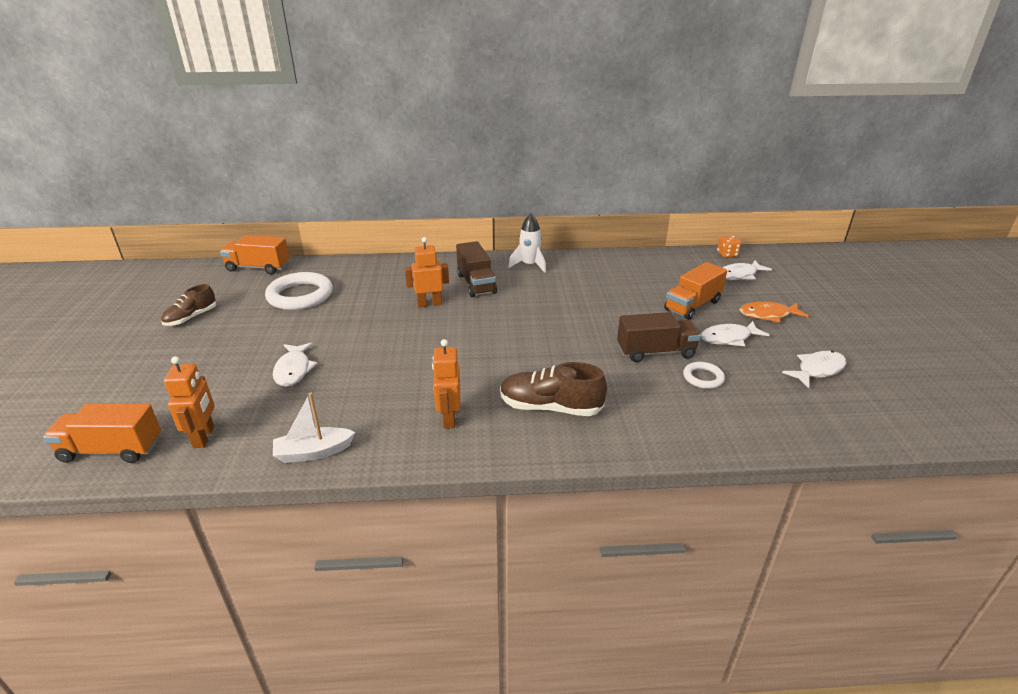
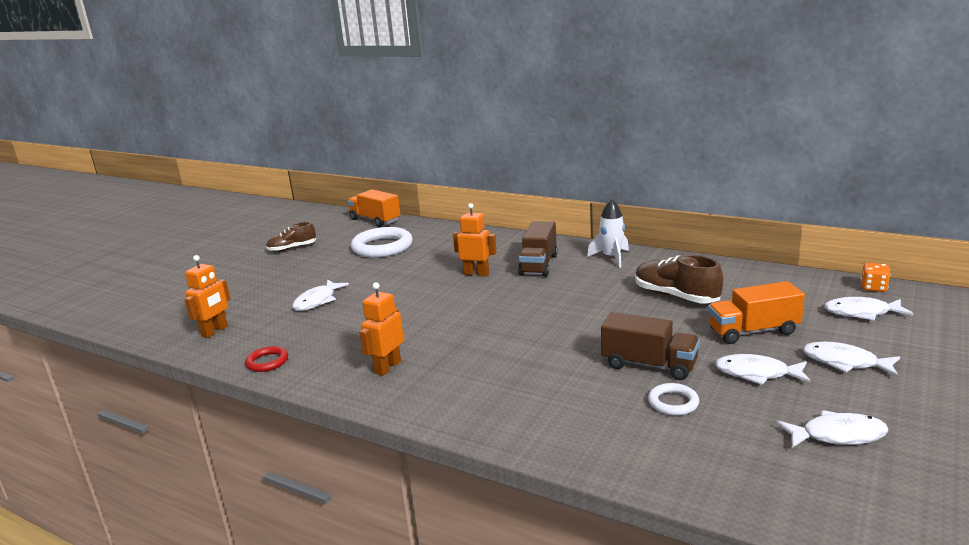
camera: 35 degrees right, 10 degrees down
(112, 450) = (159, 323): orange truck -> none
(313, 452) = (267, 362): white boat -> red ring
(550, 407) = (481, 384): brown shoe -> brown shoe (676, 296)
(768, 315) = (845, 362): orange fish -> white fish

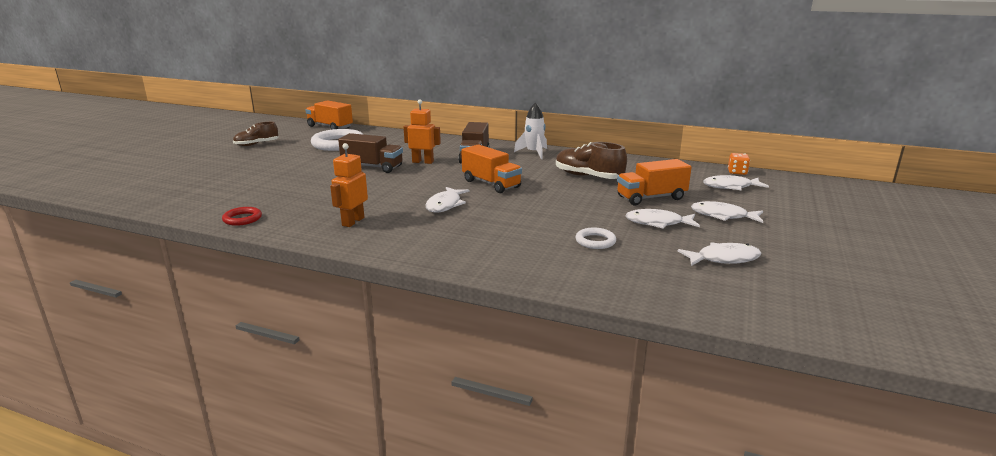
camera: 10 degrees left, 0 degrees up
(215, 331) = (190, 198): orange robot -> none
(317, 301) = (284, 178): white fish -> white fish (445, 205)
(554, 308) = (491, 184): none -> orange truck
(649, 365) = (573, 218): brown truck -> brown truck (372, 167)

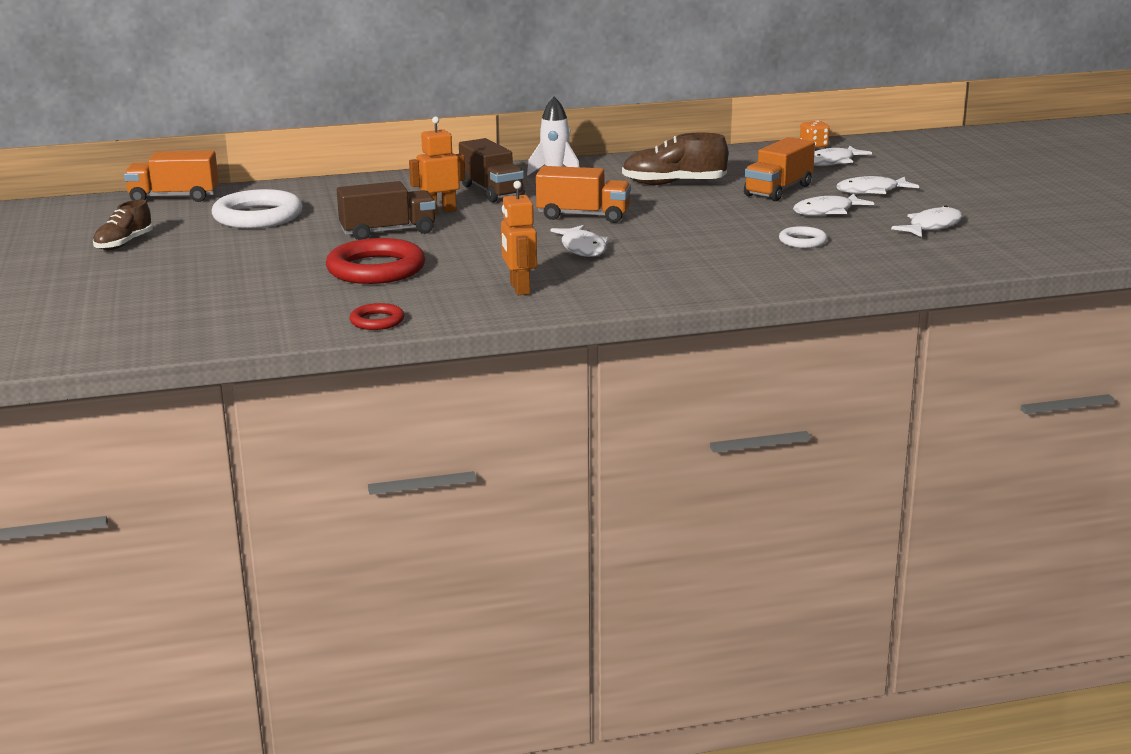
camera: 35 degrees left, 0 degrees up
(317, 187) = (376, 269): none -> red ring

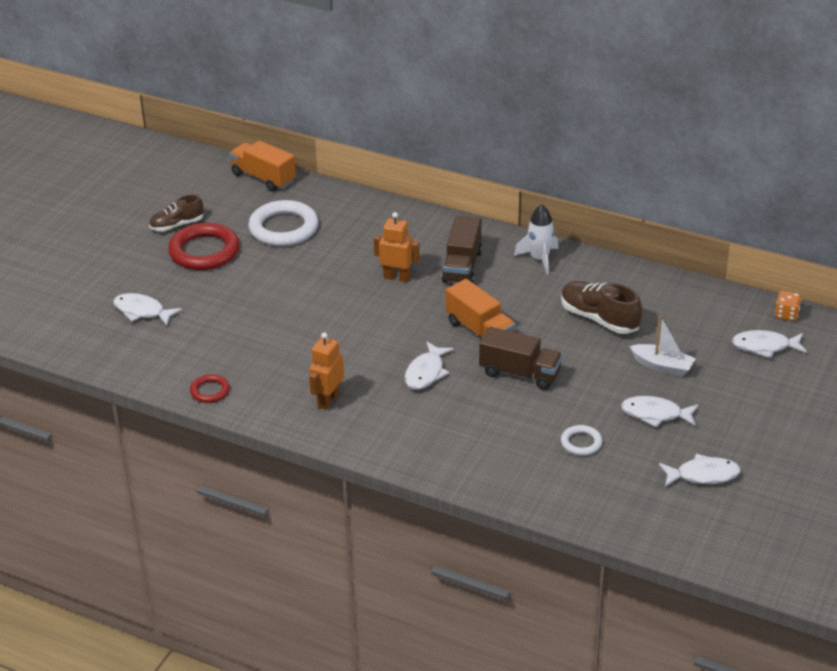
camera: 40 degrees right, 15 degrees up
(376, 269) = (276, 331): red ring -> red ring (204, 251)
(388, 232) = (335, 288): brown truck -> brown truck (520, 373)
(778, 190) = (662, 366): orange truck -> white boat
(871, 191) = (731, 404): white fish -> white fish (142, 311)

